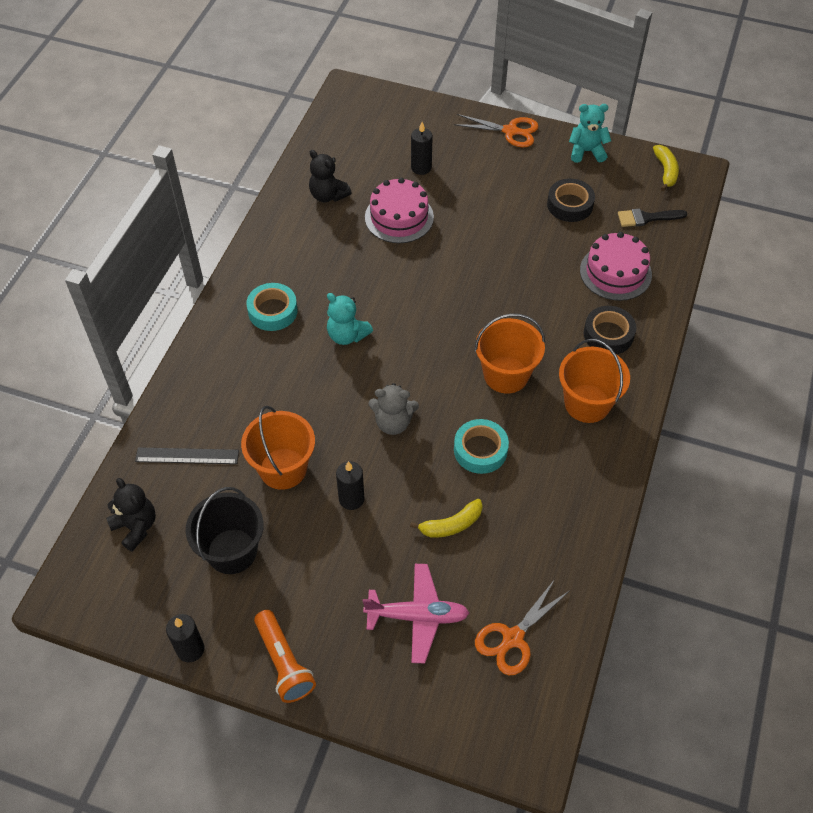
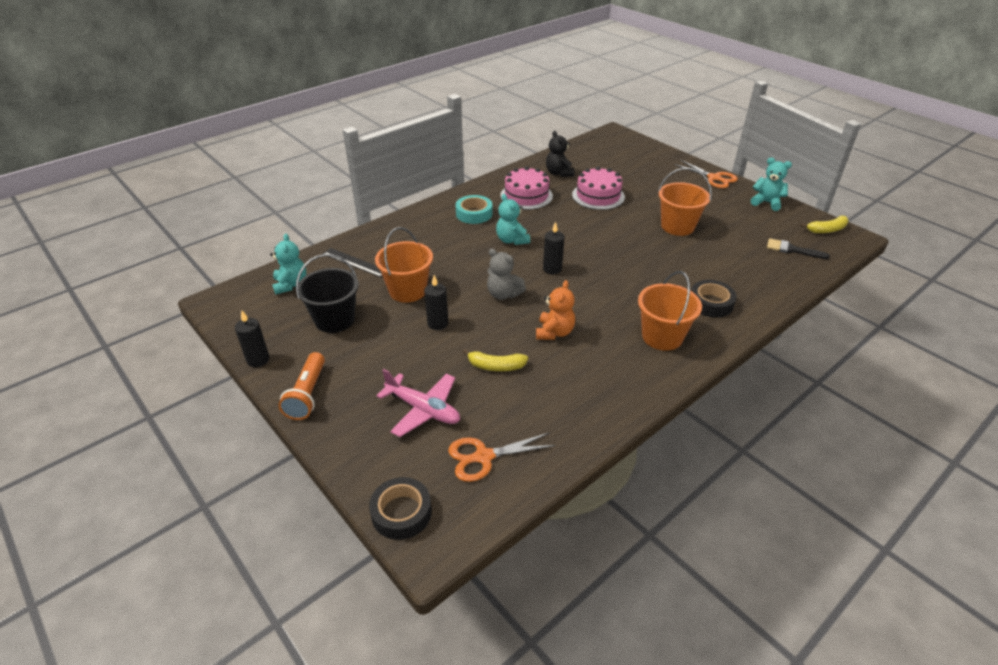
camera: 30 degrees right, 15 degrees down
(136, 527) = (291, 284): black teddy bear -> turquoise teddy bear
(421, 168) = (633, 178): black candle -> black candle (552, 269)
(480, 450) = (554, 332): turquoise tape -> orange teddy bear
(506, 375) = (609, 298): orange bucket -> orange bucket (677, 226)
(570, 205) = (732, 225): black tape -> black tape (401, 512)
(615, 272) = (743, 271): pink cake -> pink cake (526, 196)
(665, 171) = (826, 230): yellow banana -> yellow banana turned 45 degrees clockwise

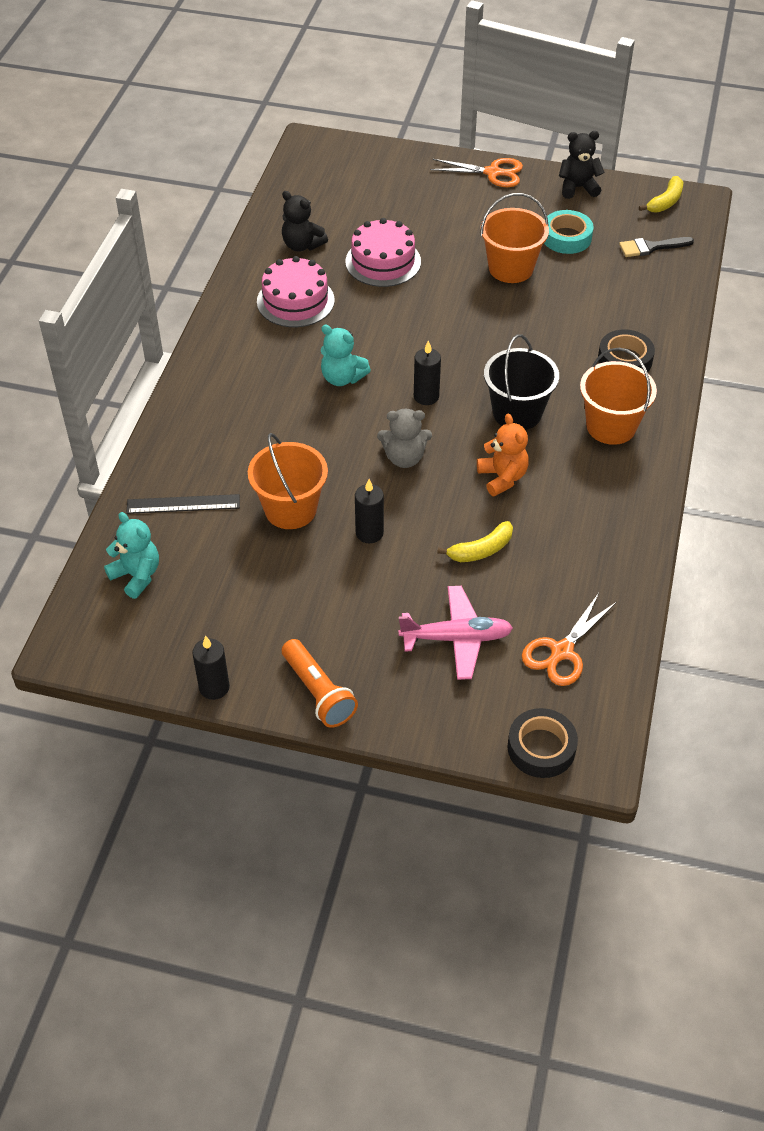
camera: 35 degrees left, 10 degrees up
(334, 320) = (246, 591): black bucket -> black bucket (517, 413)
(474, 214) = (257, 360): turquoise tape -> turquoise tape (566, 237)
(766, 202) = (578, 188): turquoise teddy bear -> black teddy bear

